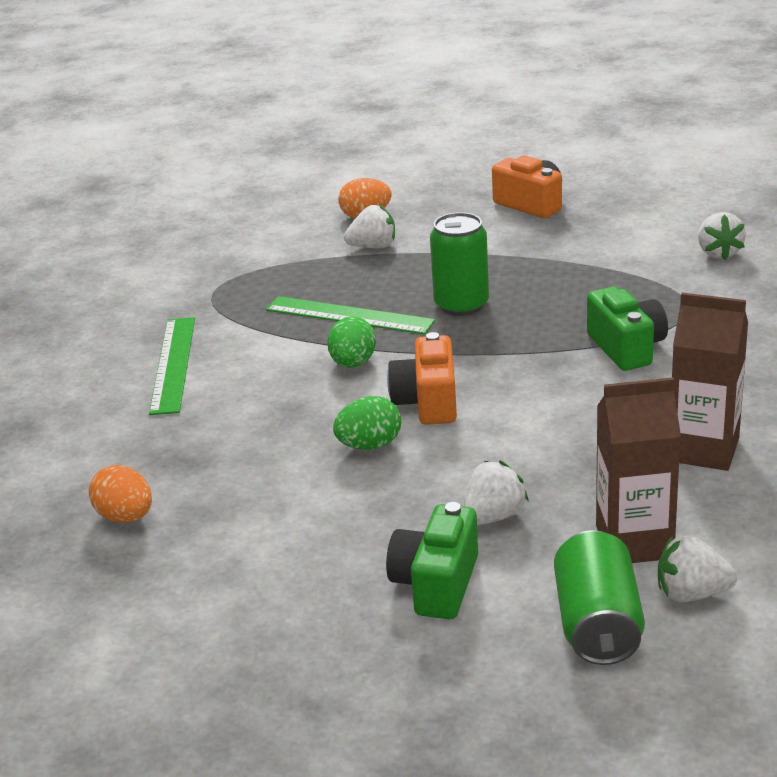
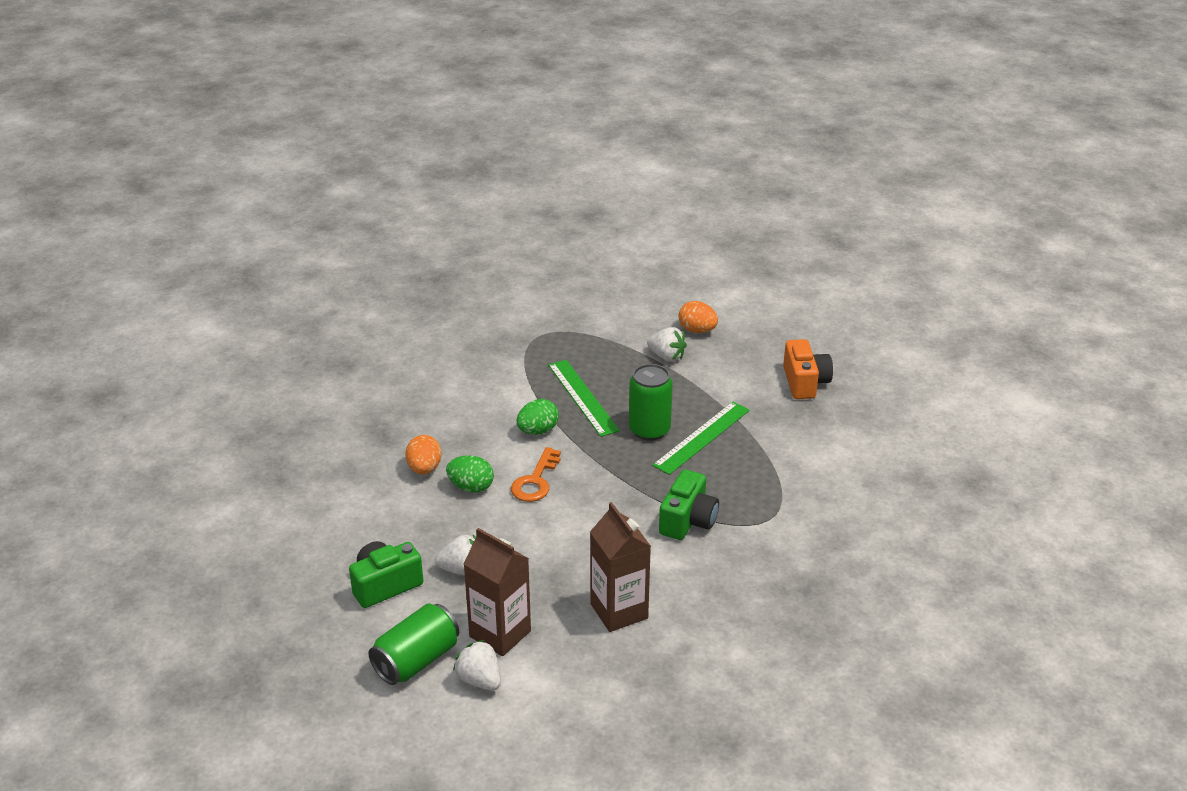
camera: 40 degrees right, 5 degrees up
(126, 517) = (318, 450): orange egg -> orange egg (424, 469)
(173, 364) = (457, 372): green ruler -> green ruler (702, 437)
(427, 402) = (535, 481): orange camera -> orange key
(718, 253) = (854, 493): white strawberry -> none

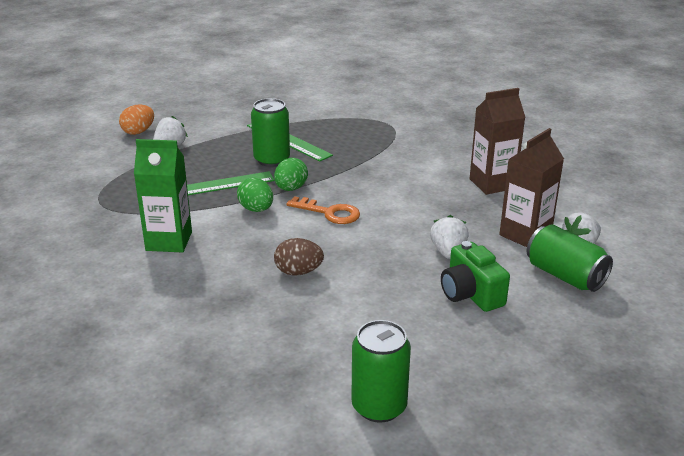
camera: 85 degrees left, 5 degrees down
(233, 527) = (379, 406): none -> green can
(424, 469) = (298, 272): orange egg -> brown egg
(471, 487) = (332, 246): green egg -> green egg (291, 188)
(475, 386) = (169, 241): none -> green carton
(688, 521) = (389, 152): green camera -> none
(805, 382) = (232, 99): orange camera -> none

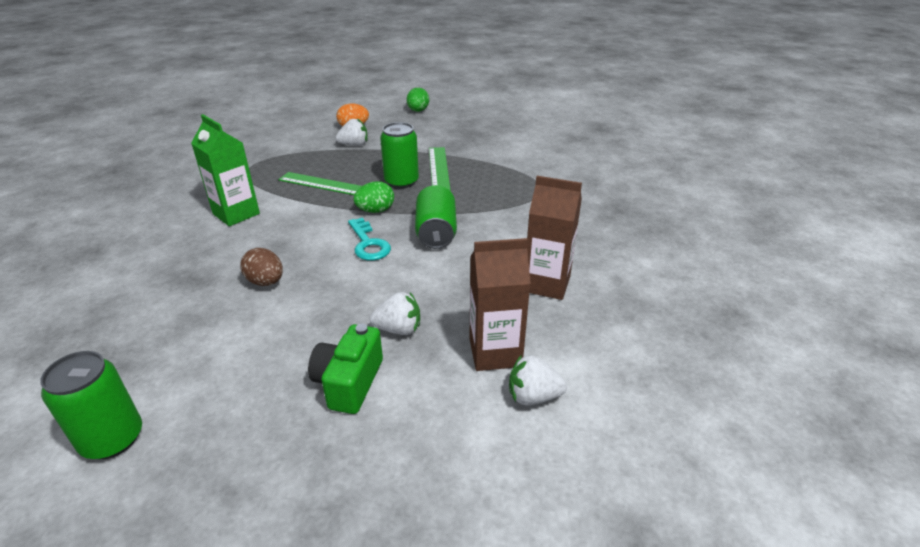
camera: 40 degrees right, 5 degrees up
(256, 209) = (325, 216): green egg -> green egg (418, 111)
(329, 213) = (368, 244): orange key -> turquoise key
(448, 252) = (398, 329): white strawberry -> white strawberry turned 45 degrees clockwise
(565, 276) = (462, 421): green can -> green can (436, 232)

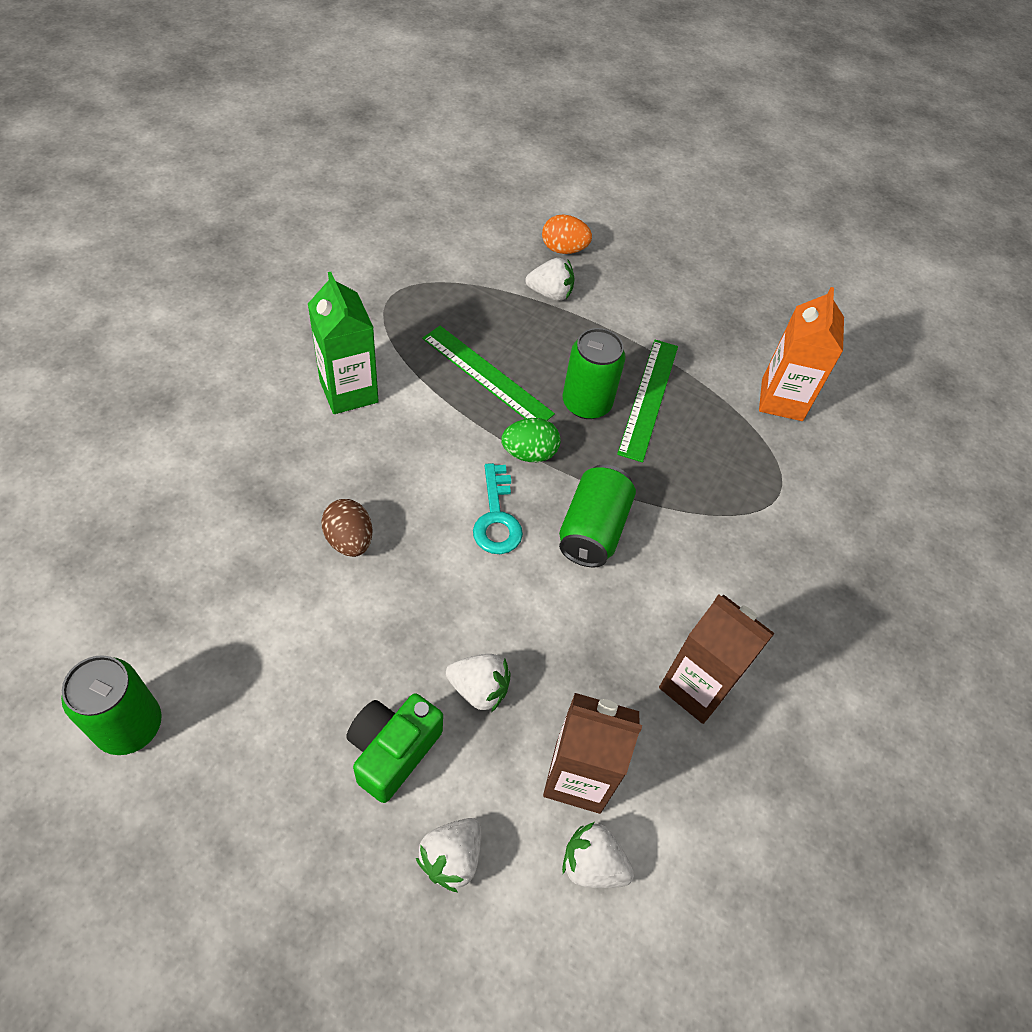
camera: 15 degrees right, 20 degrees up
(418, 111) = (674, 240): green egg -> none
(425, 429) = (451, 858): none -> white strawberry
(518, 153) = (782, 400): none -> orange carton

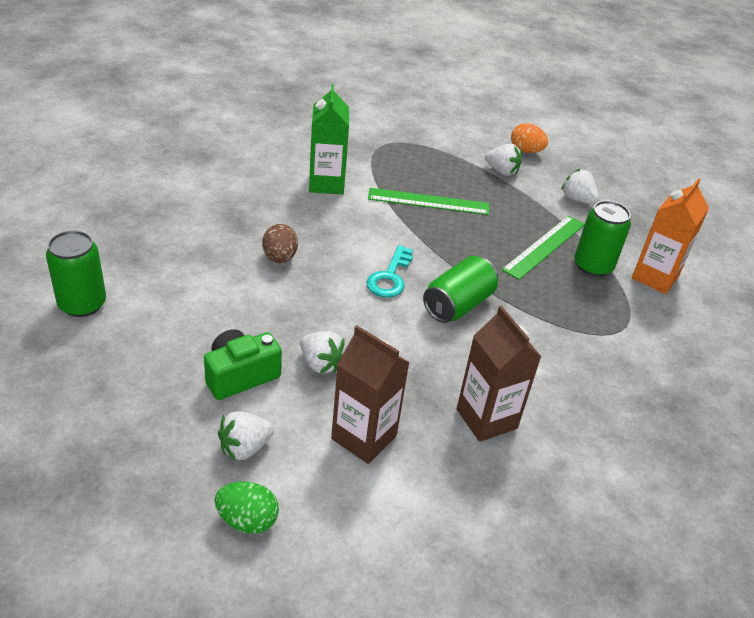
camera: 25 degrees right, 15 degrees down
(487, 375) = (428, 201): green ruler -> green ruler turned 60 degrees counterclockwise
(529, 453) = (434, 250): green egg -> green egg (247, 520)
(586, 403) = (494, 236): green can -> green can (593, 266)
(592, 864) = (344, 491): white strawberry -> white strawberry (577, 199)

